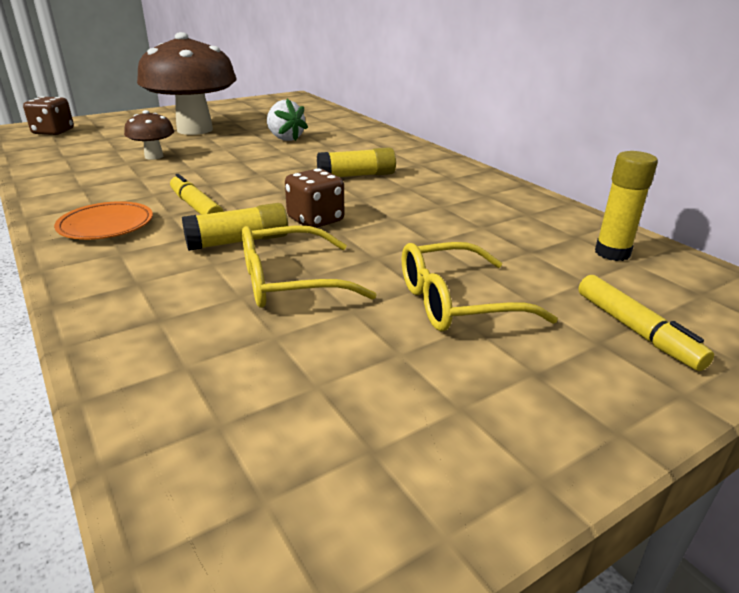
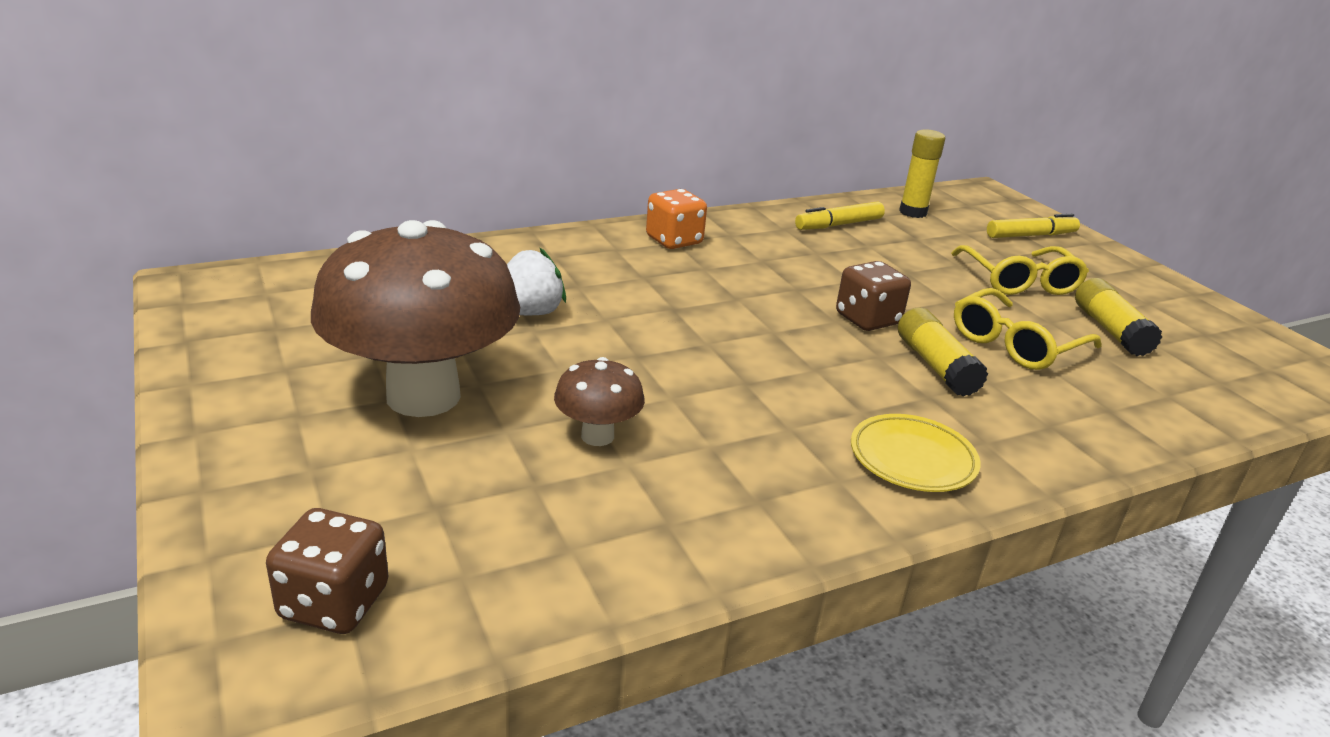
camera: 85 degrees left, 0 degrees up
(106, 226) = (912, 459): orange plate -> yellow plate
(196, 207) = (838, 392): yellow marker -> yellow marker (839, 225)
(289, 282) = (1015, 344): yellow glasses -> yellow glasses turned 60 degrees clockwise
(356, 176) = (720, 281): yellow glue stick -> yellow glue stick (1110, 330)
(419, 163) = (674, 240): none -> orange dice

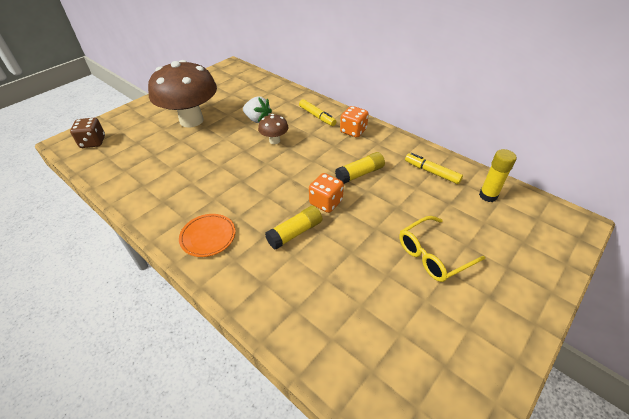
camera: 70 degrees right, 15 degrees up
(597, 436) = (185, 157): brown mushroom -> brown mushroom (274, 140)
(867, 319) = (326, 202): brown dice -> orange dice
(912, 459) = (208, 237): yellow plate -> orange plate
(1015, 344) = (343, 261): yellow glasses -> none
(1030, 235) = (519, 254): yellow marker -> yellow marker (317, 116)
(1110, 330) = (400, 306): yellow glue stick -> yellow glue stick (360, 174)

